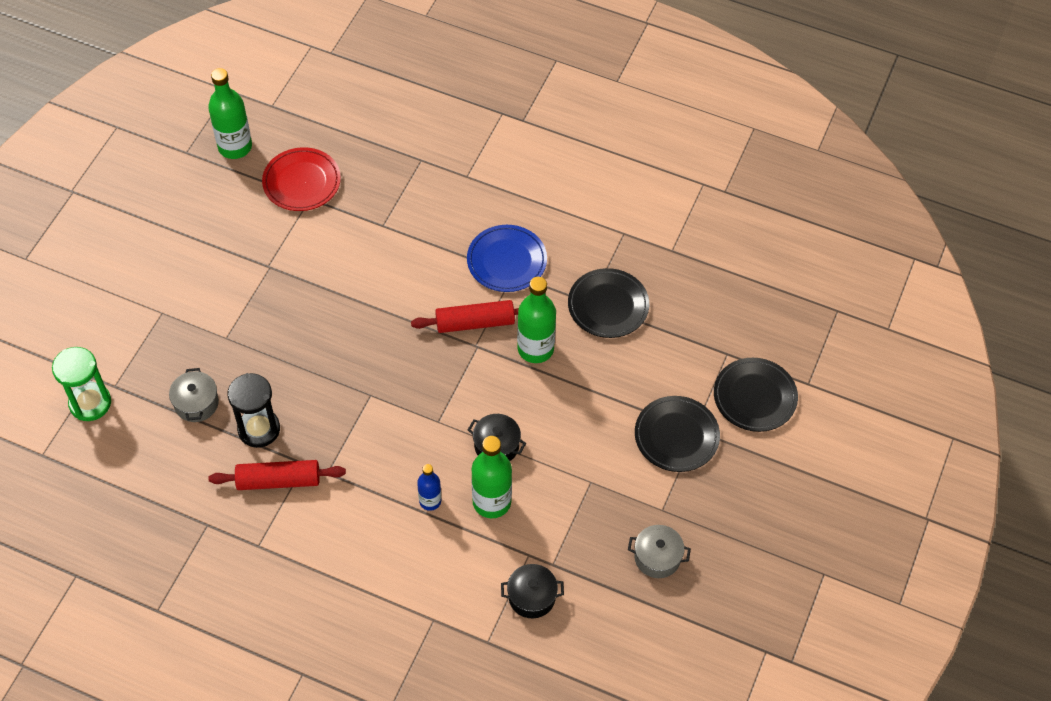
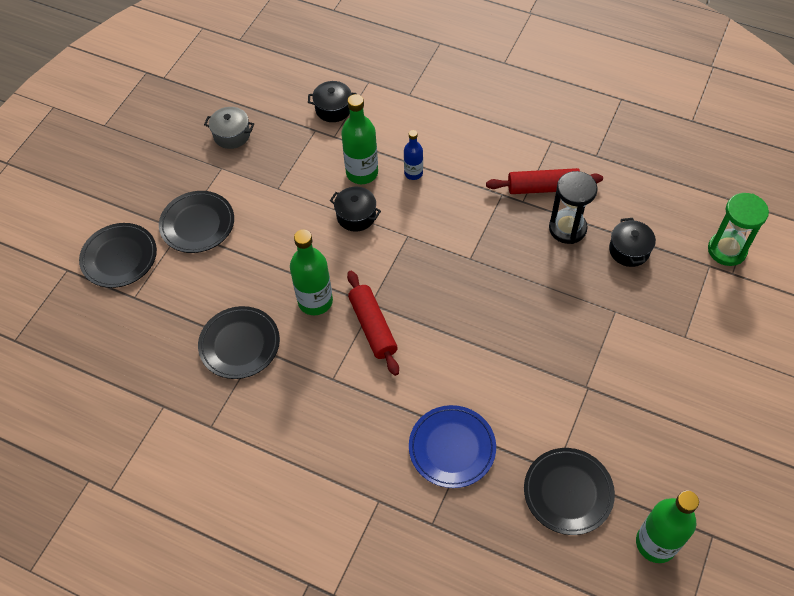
camera: 175 degrees left, 0 degrees up
(196, 403) = (629, 250): grey pot -> black pot
(302, 182) = (568, 492): red plate -> black plate
(475, 322) = (372, 327): red rolling pin -> red rolling pin turned 75 degrees clockwise
(506, 261) = (338, 393): blue plate -> blue plate (452, 448)

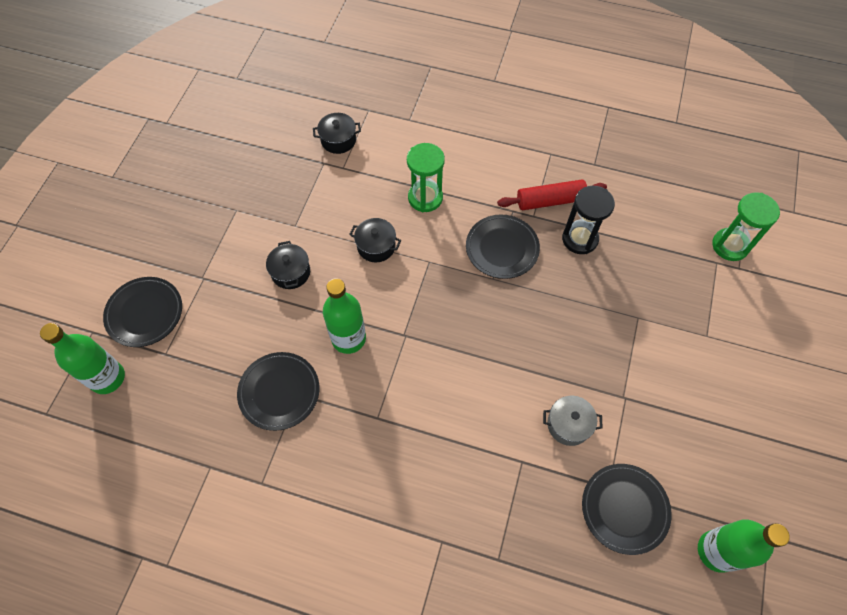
camera: 10 degrees left, 5 degrees up
(197, 224) = (220, 270): black plate -> black plate (502, 248)
(232, 135) = (242, 175): grey pot -> grey pot (568, 424)
(362, 173) = (375, 202): green bottle -> green bottle (107, 378)
(372, 327) = (409, 359): red rolling pin -> none
(413, 173) = (425, 198): blue bottle -> green hourglass
(452, 448) = (505, 476): blue plate -> none
(629, 250) = (640, 255): black pot -> black pot (291, 272)

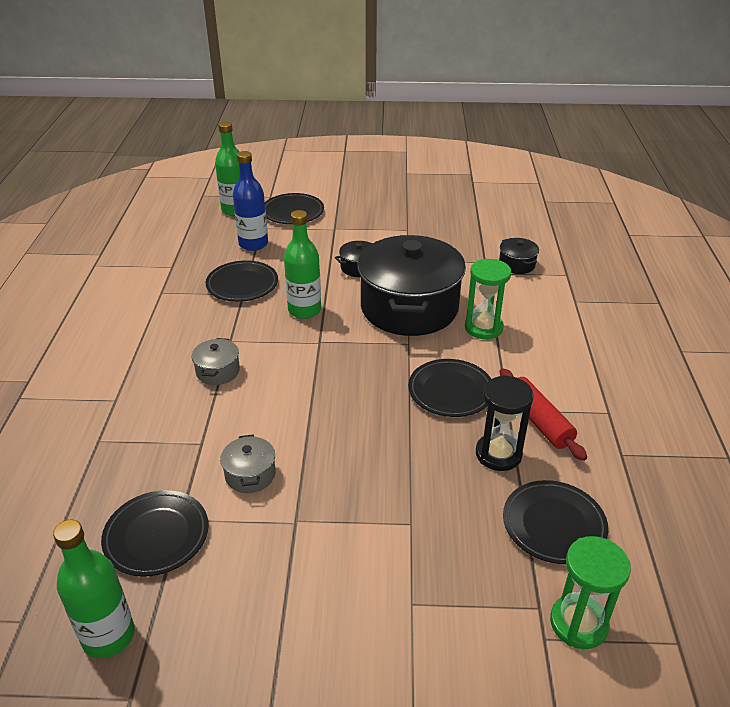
camera: 75 degrees right, 25 degrees down
(198, 368) = (253, 244): none -> blue bottle
(376, 246) = (409, 308): black pot -> black pot, size x2.49
(423, 435) = (218, 371): none -> grey pot
(652, 229) = (553, 525): none -> black plate

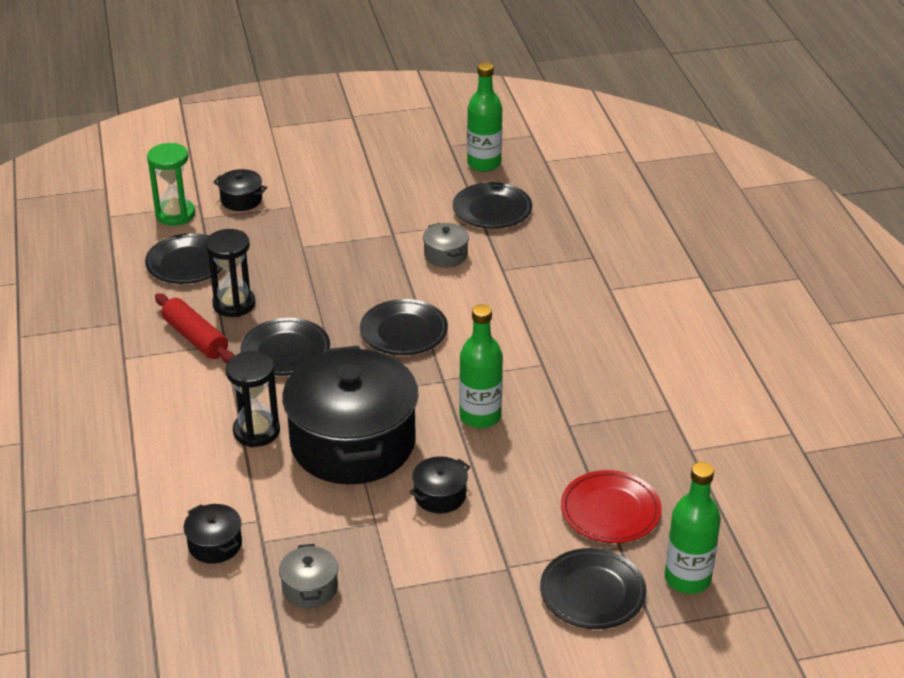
camera: 165 degrees right, 0 degrees up
(218, 371) = (532, 330): grey pot -> grey pot (310, 588)
(242, 285) = (578, 439): black plate -> black plate (404, 331)
(253, 244) = (610, 511): blue bottle -> red plate
(482, 634) = (241, 200): none -> black pot
(483, 328) = (256, 431): green hourglass -> black hourglass

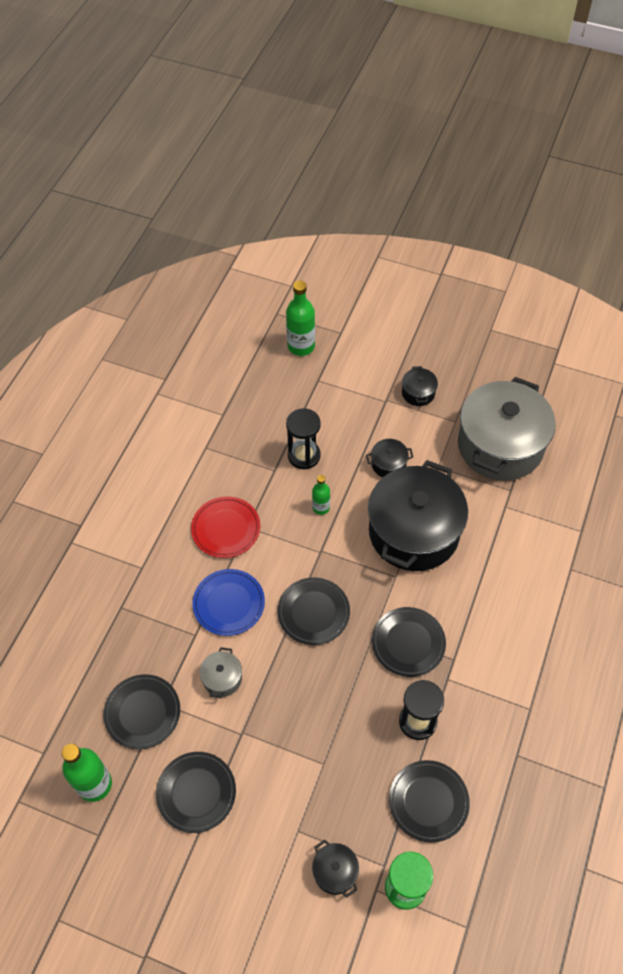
camera: 145 degrees left, 20 degrees up
(195, 338) = (466, 699): red rolling pin -> none
(215, 544) = (539, 503): black pot -> black pot (418, 393)
(256, 431) = (469, 578): black hourglass -> black hourglass (304, 456)
(310, 588) = (500, 445): grey pot -> grey pot, size x2.49
(480, 416) = (321, 507): green bottle -> green bottle, size x0.58
(494, 302) = (229, 604): none -> blue plate
(592, 593) = (354, 364): black plate -> black plate (196, 793)
(610, 511) = (303, 403): red plate -> red plate (226, 529)

